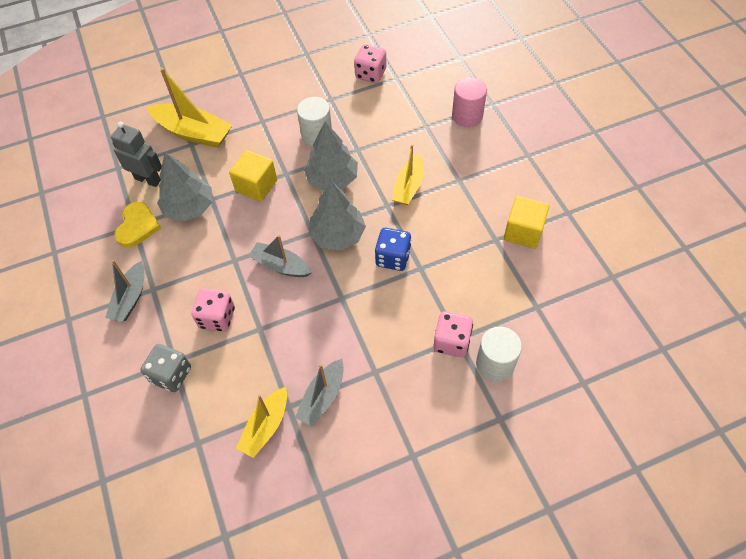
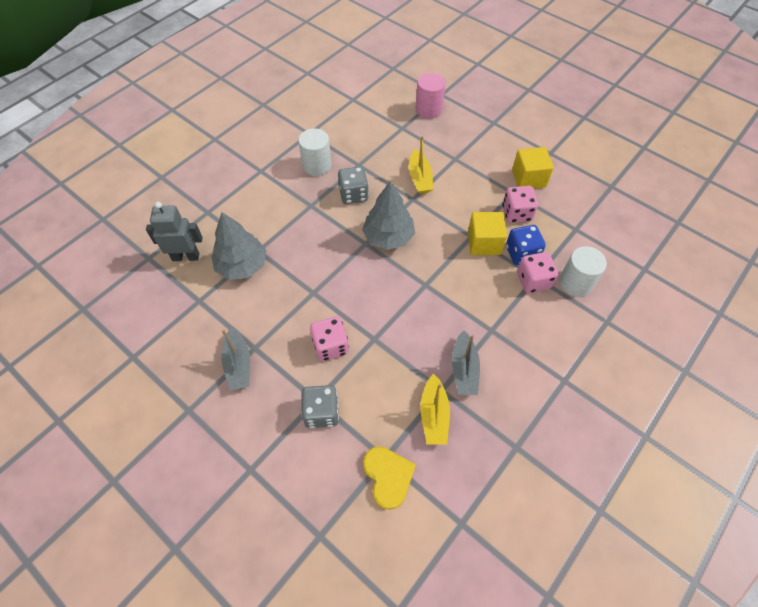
camera: 30 degrees left, 0 degrees up
(137, 226) = (203, 300): yellow heart -> yellow heart (388, 476)
(193, 133) = (203, 202): yellow boat -> none
(256, 186) = (291, 224): yellow cube -> yellow cube (484, 243)
(280, 265) = (357, 280): grey boat -> none
(332, 179) = (353, 195): grey tree -> grey dice
(370, 74) = (330, 103): pink dice -> pink dice (516, 213)
(393, 258) = (445, 236): blue dice -> blue dice (521, 253)

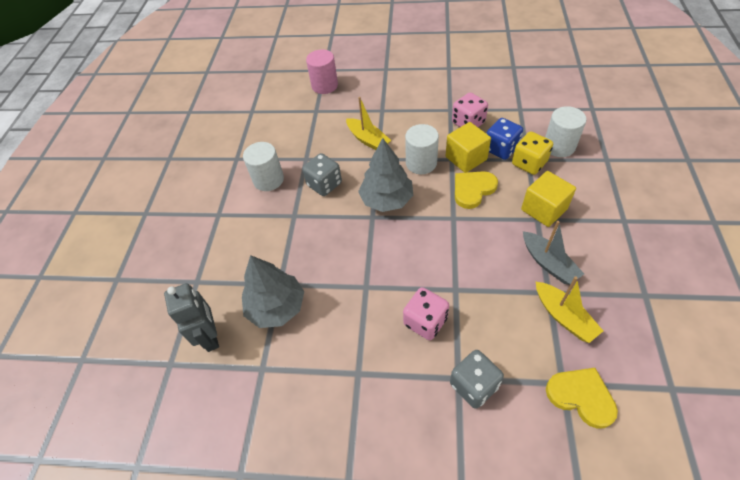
camera: 30 degrees left, 5 degrees down
(186, 256) = (211, 336): grey robot -> grey robot turned 105 degrees clockwise
(238, 364) = (357, 400): grey boat -> none
(443, 224) = (421, 163): none -> white cylinder
(463, 272) = (473, 190): none -> yellow heart
(528, 179) = (451, 94): yellow cube -> yellow cube (544, 209)
(533, 281) = (529, 163): pink dice -> yellow dice

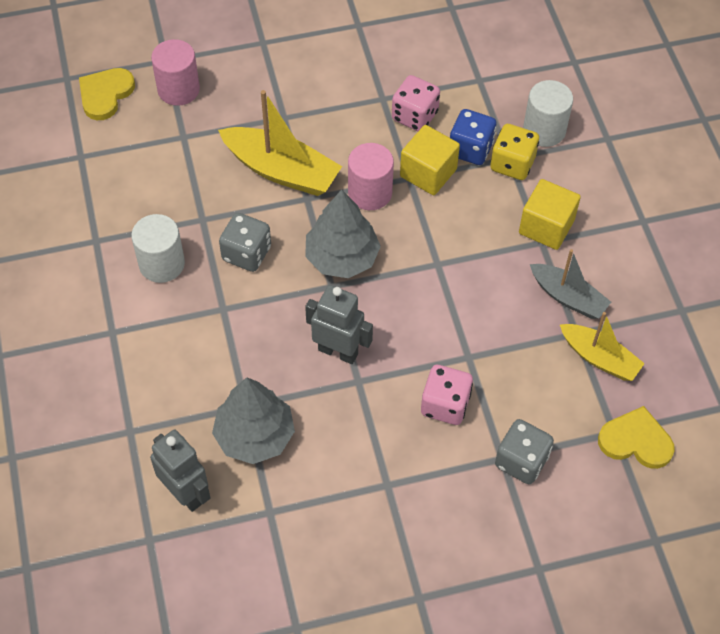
camera: 25 degrees left, 5 degrees up
(359, 262) = (338, 351): none -> grey robot
(368, 140) = (281, 171): yellow boat -> yellow boat, size x1.56
(421, 163) = (370, 193): white cylinder -> pink cylinder
(473, 190) = (451, 218): yellow heart -> yellow heart (105, 94)

